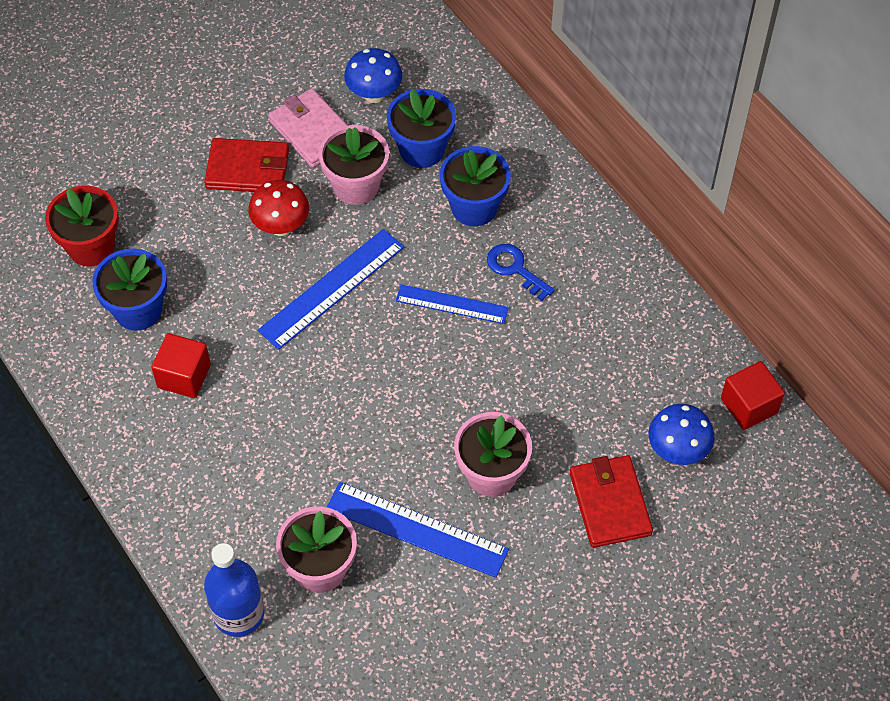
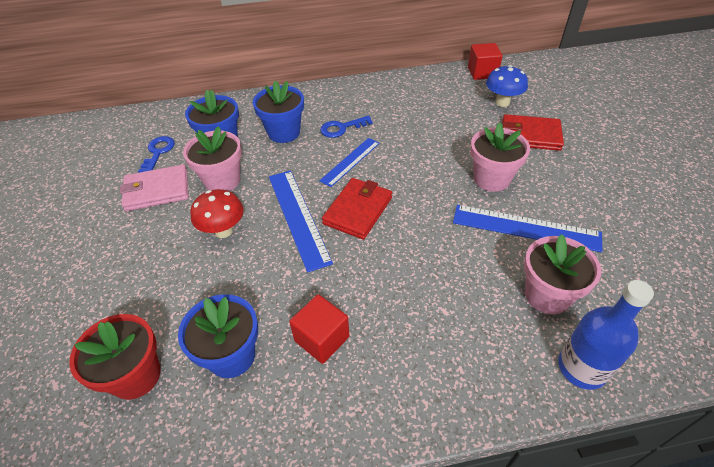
camera: 65 degrees left, 10 degrees down
(248, 169) = (155, 236): red wallet -> red wallet (358, 210)
(374, 95) = (158, 152): blue mushroom -> blue key
(416, 529) = (525, 228): blue ruler -> blue ruler turned 60 degrees clockwise

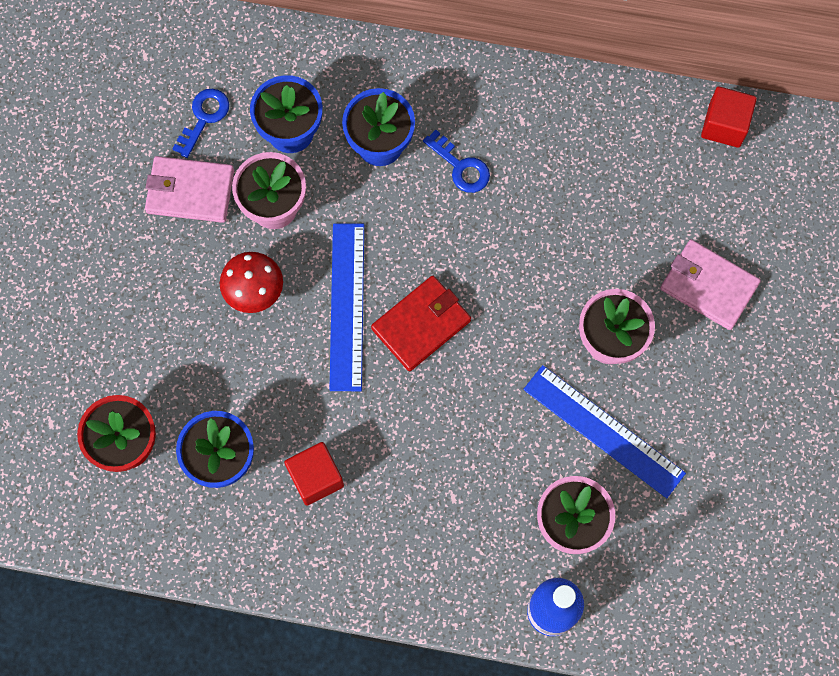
camera: 20 degrees right, 25 degrees up
(341, 128) = (461, 167): blue key -> blue key turned 135 degrees counterclockwise
(350, 161) = (446, 237): blue ruler -> none
(502, 102) = (712, 204): blue mushroom -> none
(530, 135) = (708, 286): red wallet -> pink wallet

